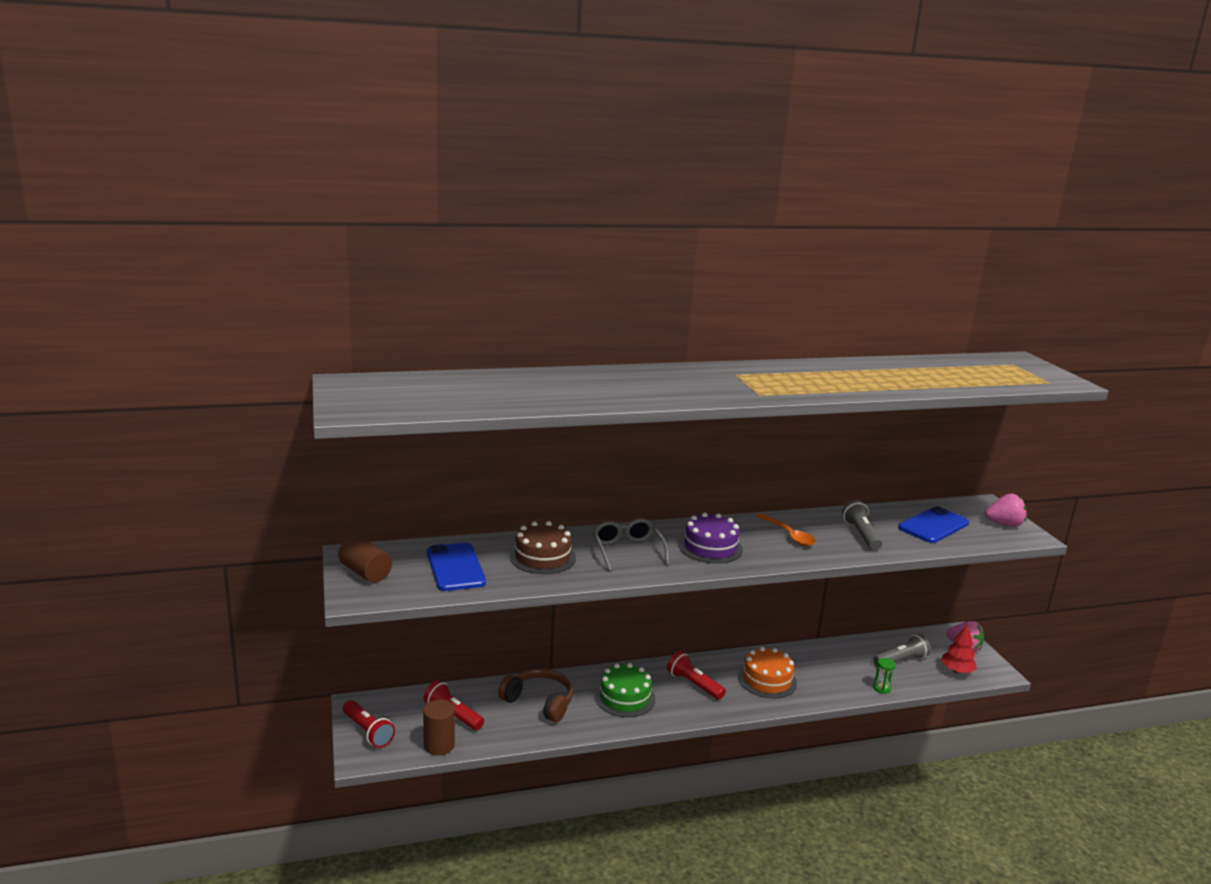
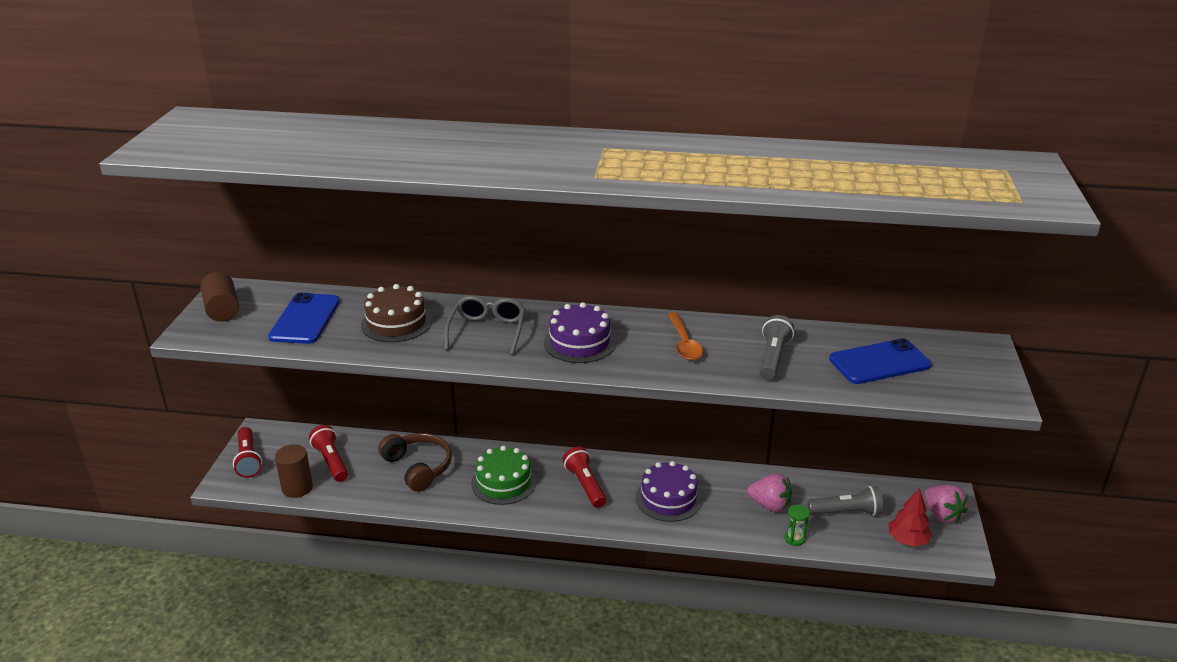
camera: 25 degrees right, 10 degrees up
(767, 680) = (668, 498): orange cake -> purple cake
(1004, 524) = (980, 377): pink strawberry -> pink strawberry (770, 505)

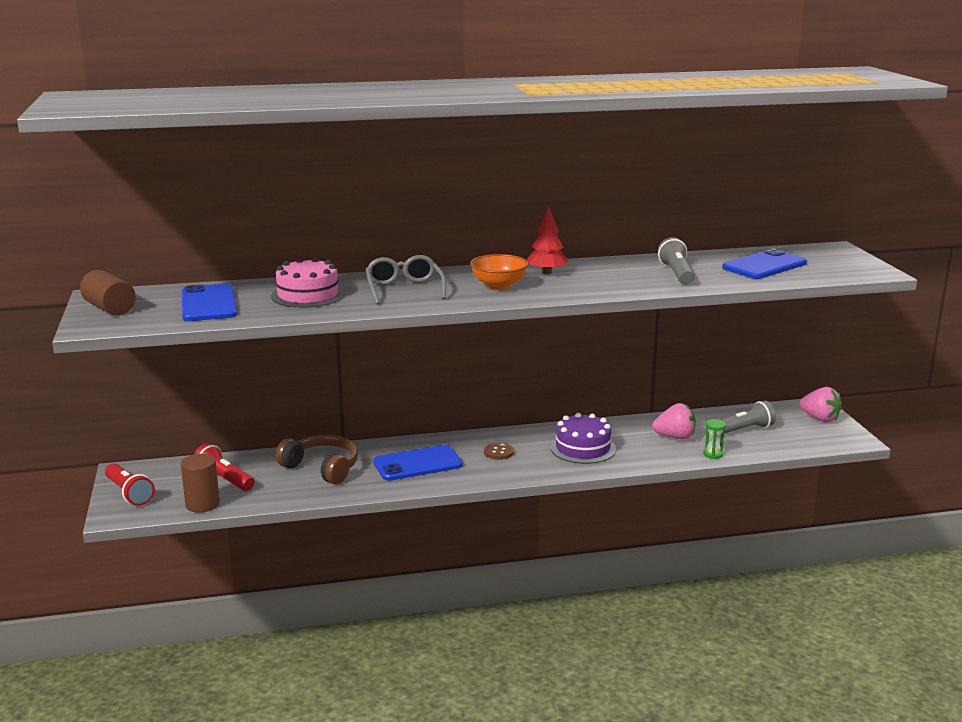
camera: 20 degrees left, 10 degrees down
(396, 323) = (308, 295): brown cake -> pink cake
(503, 482) = (418, 464): green cake -> blue phone
(579, 342) = (499, 285): purple cake -> orange bowl
(585, 485) = (498, 452): red flashlight -> brown button
(684, 343) = (593, 275): orange spoon -> none
(907, 540) = (805, 439): red tree -> red tree (547, 272)

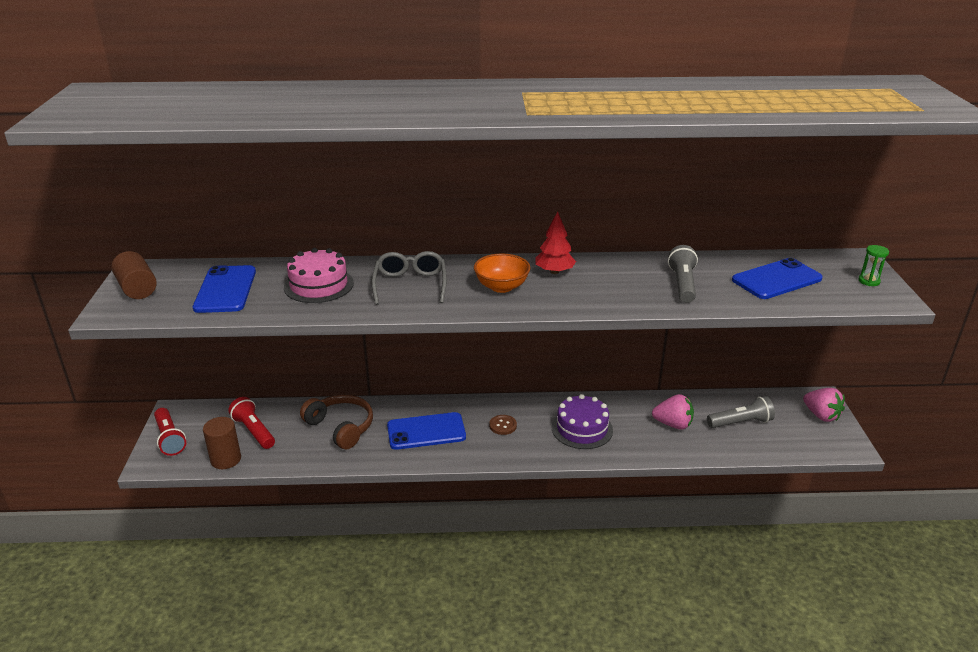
camera: 10 degrees right, 10 degrees up
(713, 454) = (704, 450): green hourglass -> green hourglass (869, 281)

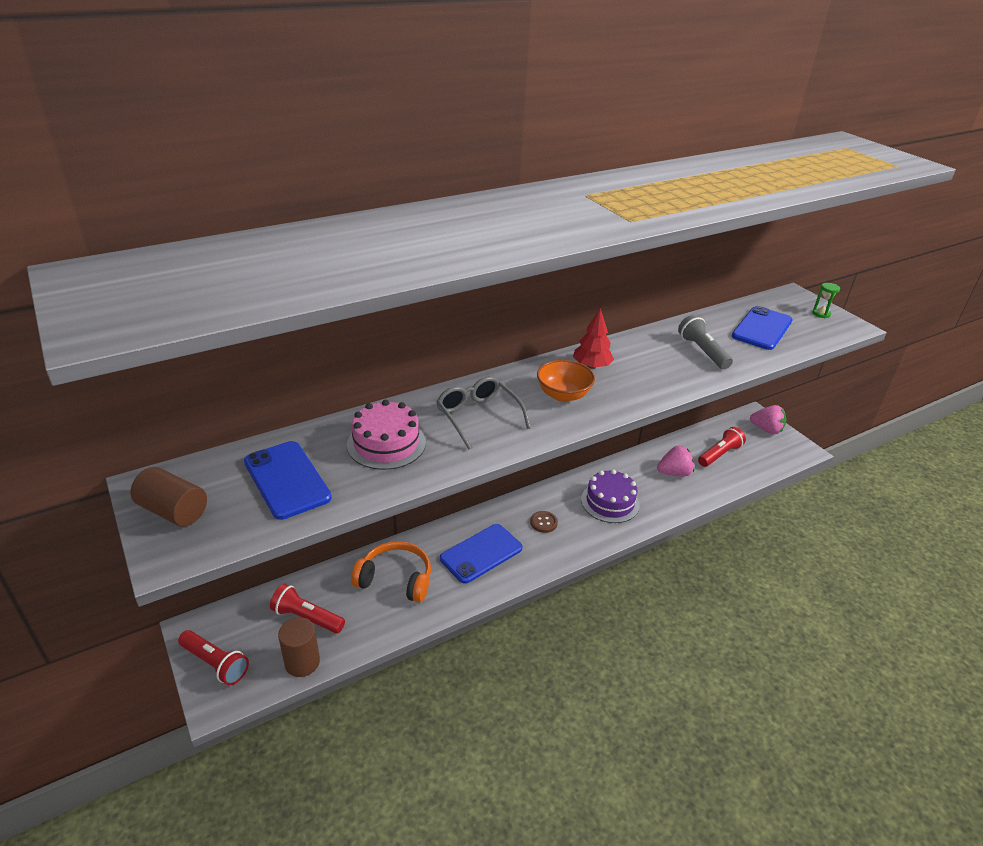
camera: 30 degrees left, 5 degrees up
(341, 427) = (395, 579): brown headphones -> orange headphones
(740, 422) = (719, 454): grey flashlight -> red flashlight

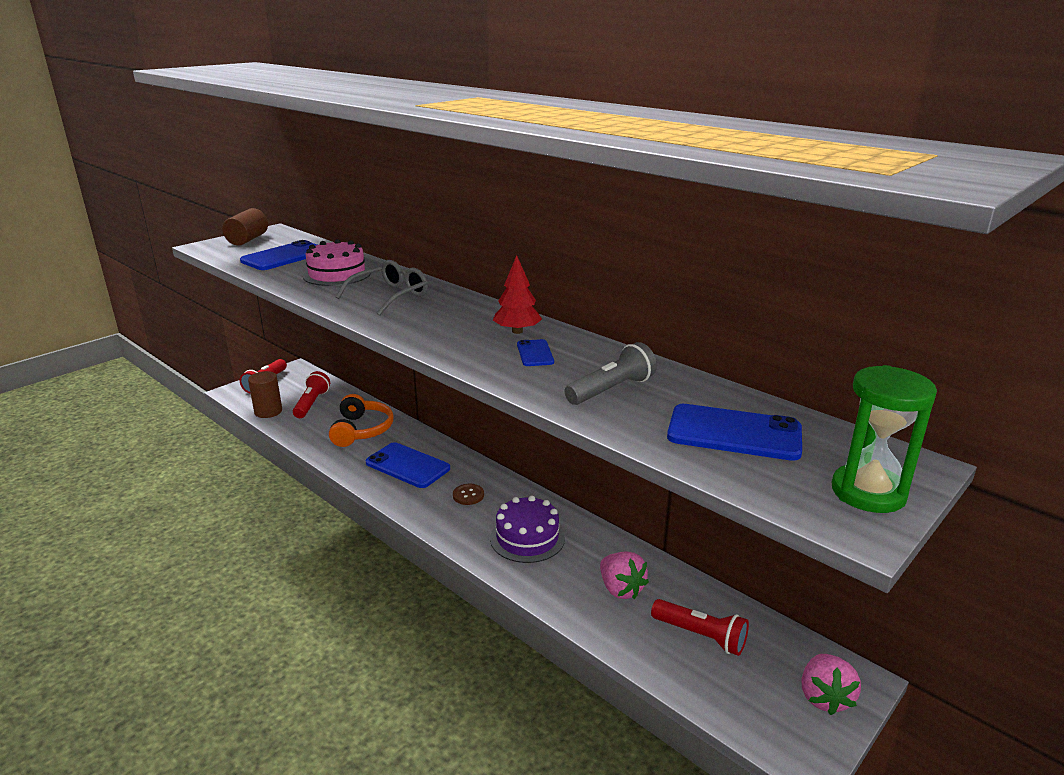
camera: 75 degrees right, 10 degrees down
(563, 395) = (448, 324): orange bowl -> none
(637, 367) = (535, 353): none -> blue phone
(821, 314) = (868, 492): green hourglass -> green hourglass, size x2.01

